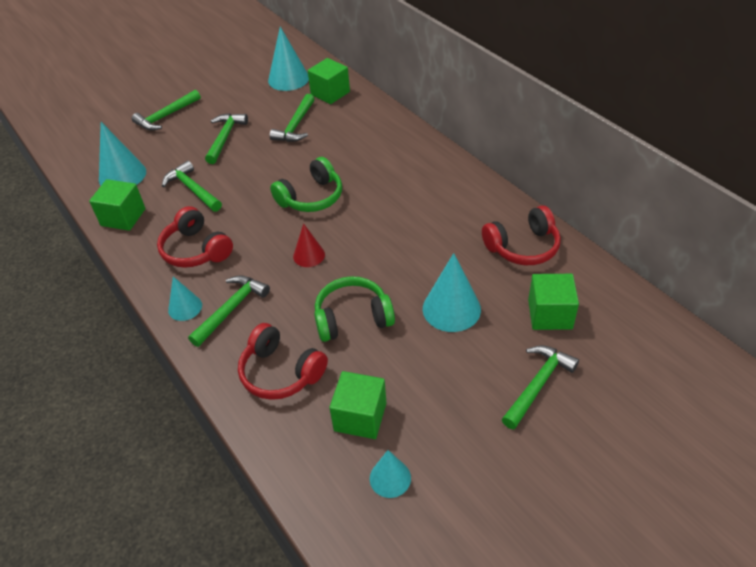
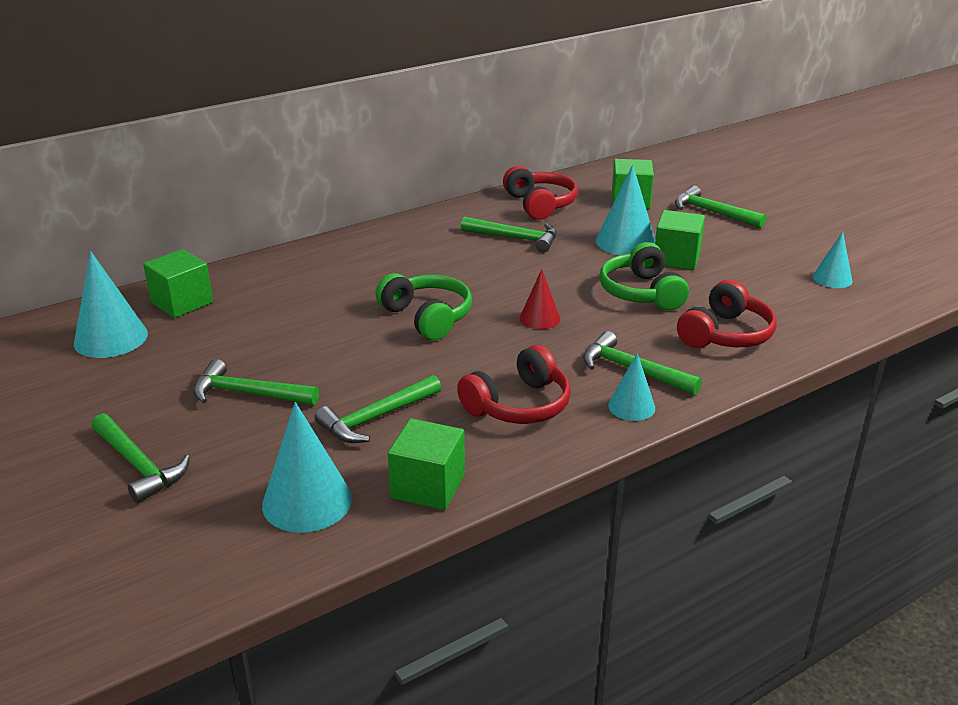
camera: 90 degrees left, 15 degrees down
(296, 125) = (252, 330): green hammer -> green hammer (515, 238)
(360, 417) = (770, 291): green cube -> green cube (676, 258)

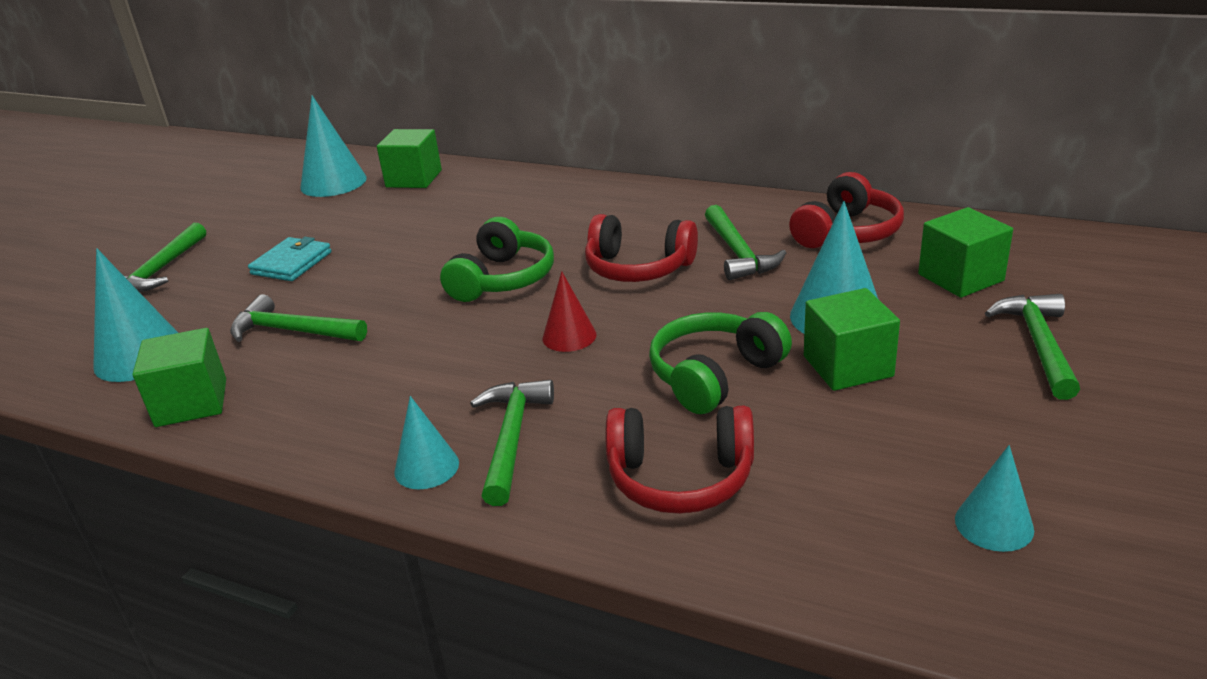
camera: 60 degrees right, 0 degrees up
(248, 394) = (291, 263): green hammer -> turquoise wallet
(518, 405) = (372, 394): red headphones -> red headphones (638, 268)

